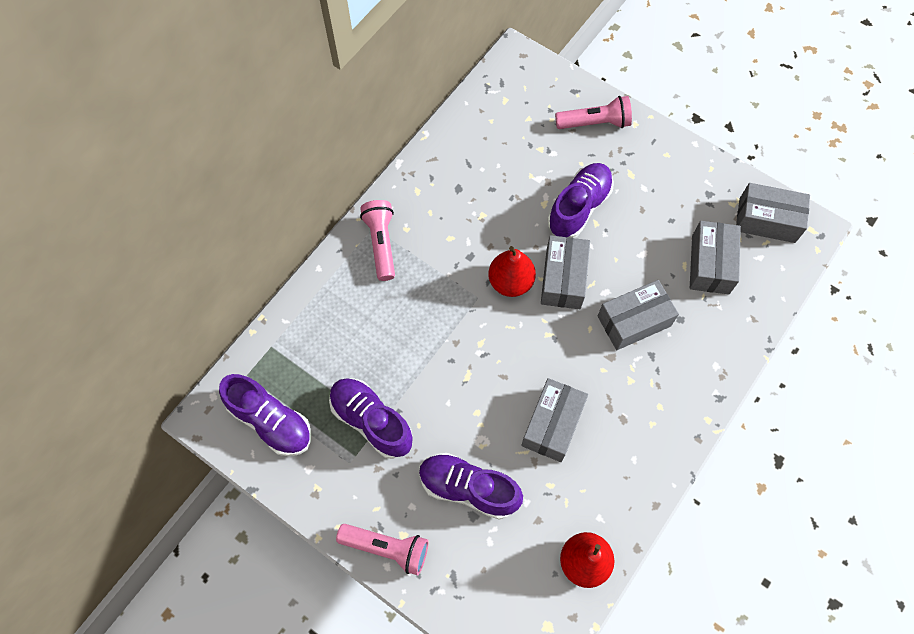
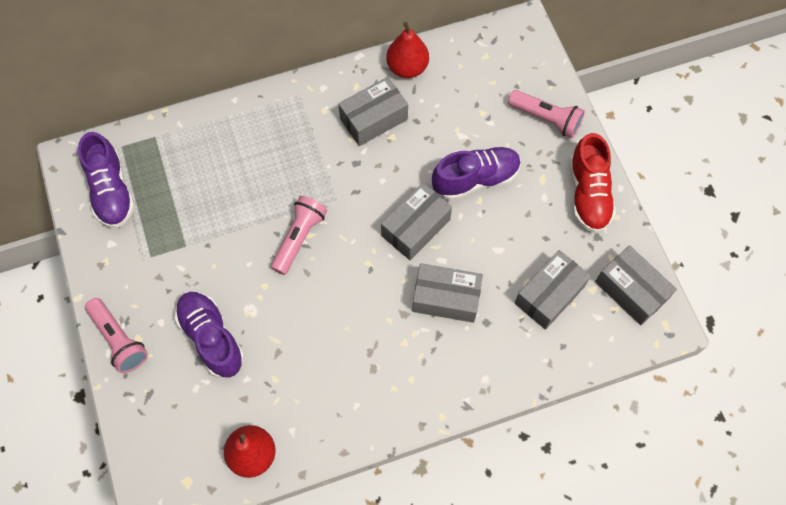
camera: 35 degrees right, 0 degrees up
(371, 421) = (182, 239): purple shoe -> none
(381, 243) = (296, 110): pink flashlight -> pink flashlight (299, 238)
(510, 282) = (371, 203): red pear -> red pear (407, 68)
(552, 424) = (314, 334): grey box -> grey box (373, 119)
(675, 164) = (588, 194): none -> red shoe

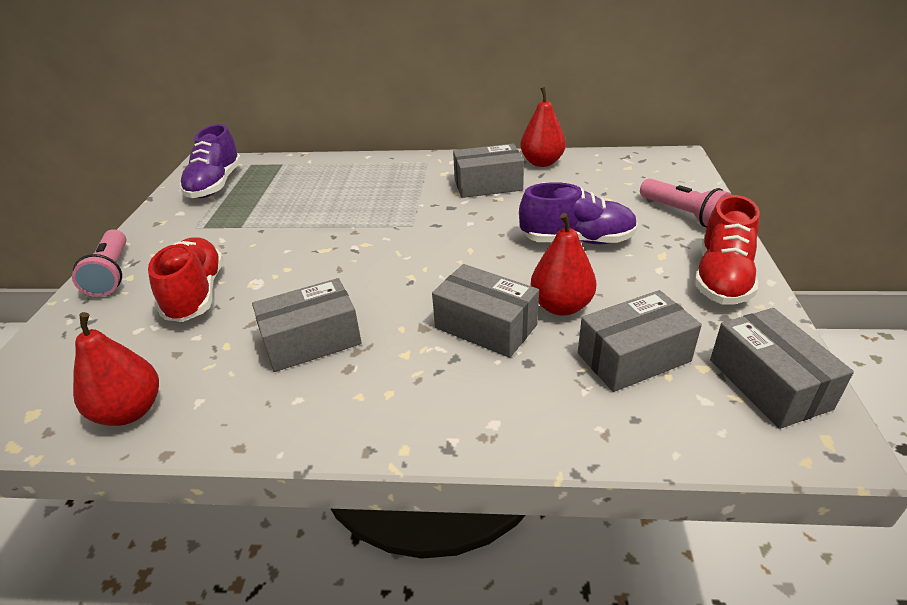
camera: 25 degrees right, 30 degrees down
(212, 338) = (196, 294): purple shoe -> red shoe
(299, 238) = (352, 243): pink flashlight -> none
(415, 228) = (484, 261): grey box -> grey box (312, 341)
(489, 260) = (561, 306): none -> red pear

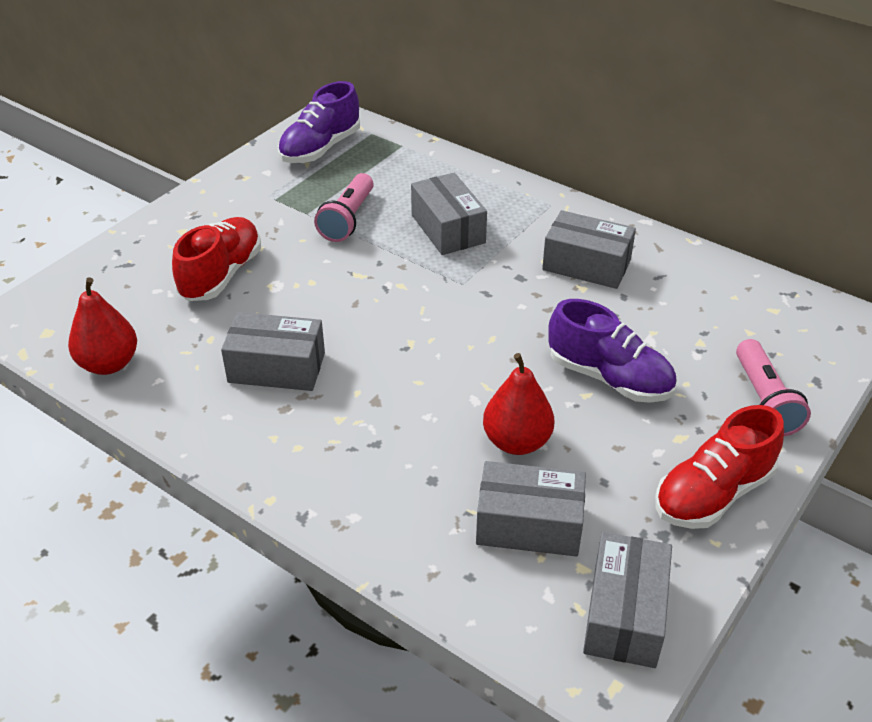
camera: 30 degrees right, 5 degrees up
(111, 274) = (171, 221): pink flashlight -> pink flashlight (348, 219)
(485, 326) = (429, 427): grey box -> grey box (448, 229)
(542, 162) = (678, 259): red pear -> none

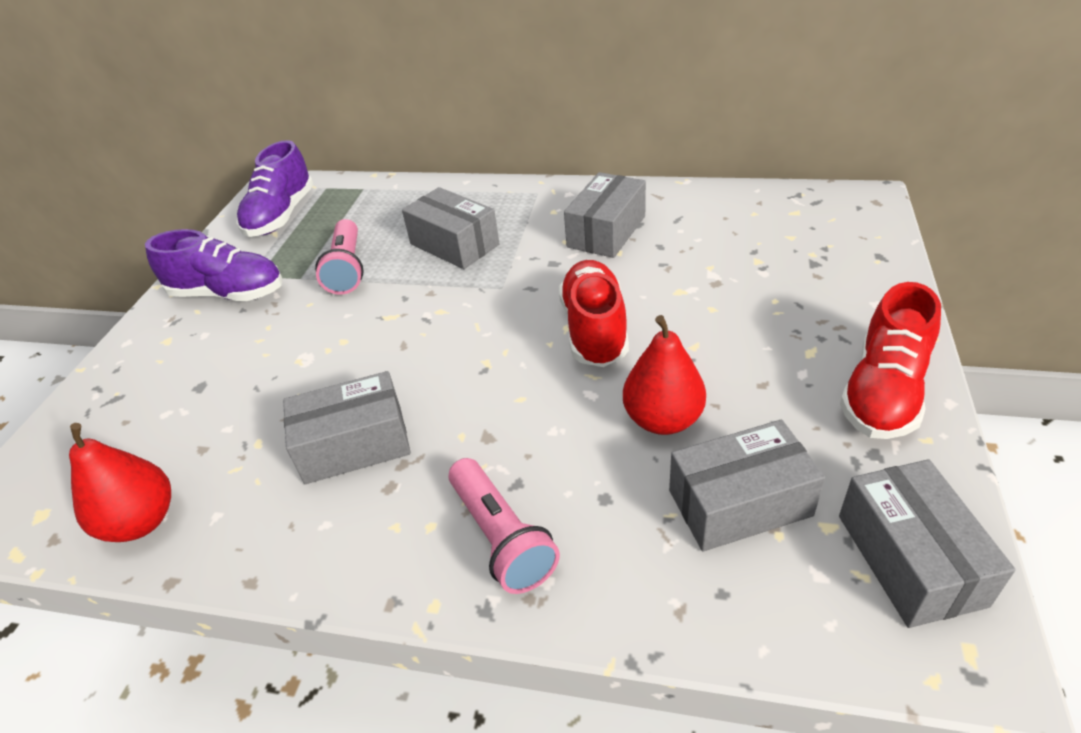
camera: 20 degrees left, 0 degrees up
(221, 275) = (236, 369): red shoe -> red shoe (594, 329)
(586, 265) = (606, 231): grey box -> grey box turned 60 degrees counterclockwise
(609, 378) = (703, 322): purple shoe -> purple shoe (228, 293)
(764, 401) = (853, 290): pink flashlight -> pink flashlight (502, 537)

